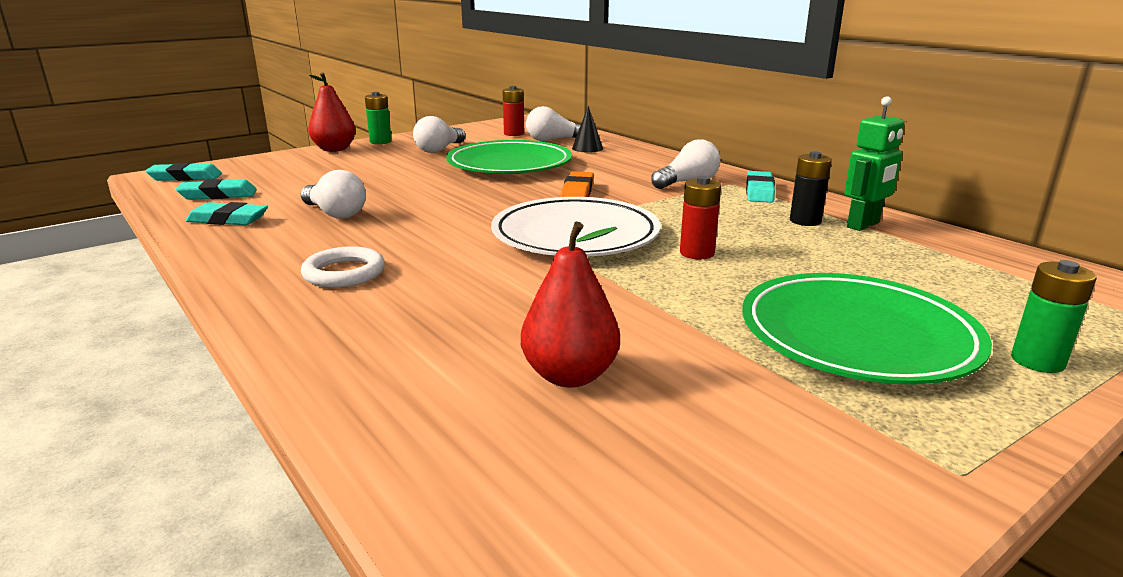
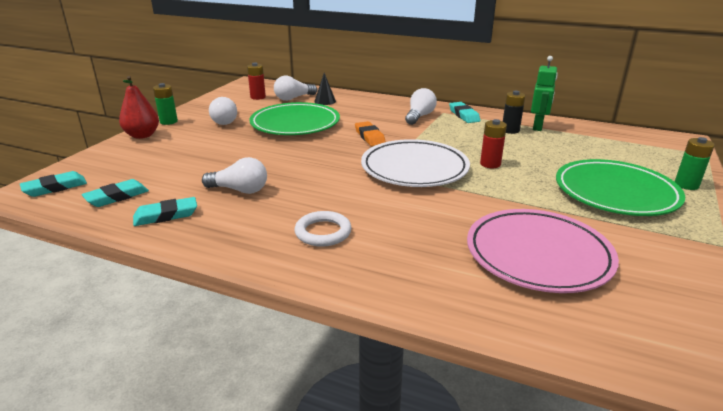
camera: 30 degrees left, 5 degrees up
(570, 375) = (538, 255): red pear -> pink plate

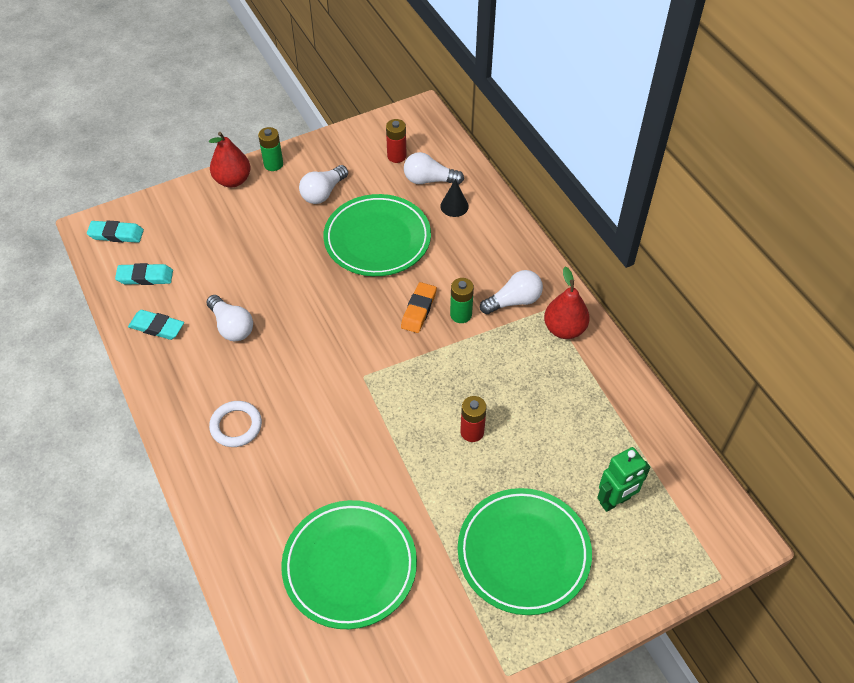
camera: 40 degrees right, 25 degrees up
(414, 168) = (397, 391): white plate -> none
(464, 115) = (564, 329): turquoise eraser -> red pear
(510, 130) = (573, 390): black battery -> none
(538, 127) = (613, 404): green robot -> green robot (615, 501)
(538, 255) = (350, 566): pink plate -> green plate
(686, 185) = (610, 595): green battery -> green battery (461, 314)

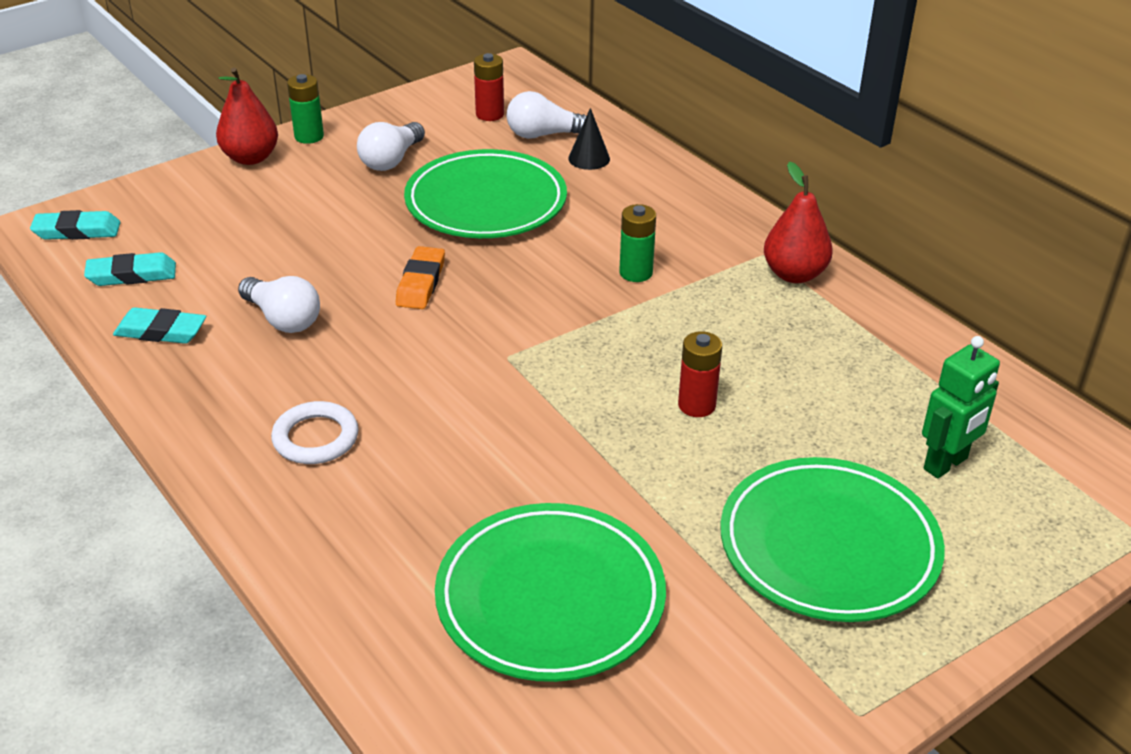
camera: 10 degrees left, 15 degrees down
(418, 310) = (570, 273): orange eraser -> orange eraser (421, 283)
(514, 301) = (709, 251): white light bulb -> none

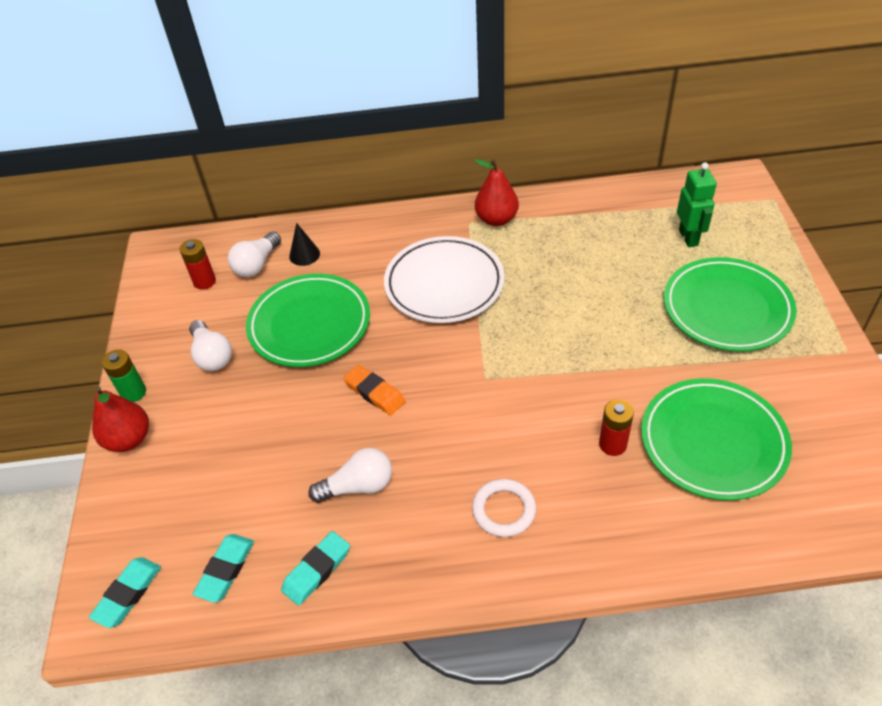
camera: 55 degrees left, 10 degrees up
(636, 273) = (444, 284): green battery -> white plate
(696, 405) = (586, 310): red battery -> red battery (612, 444)

